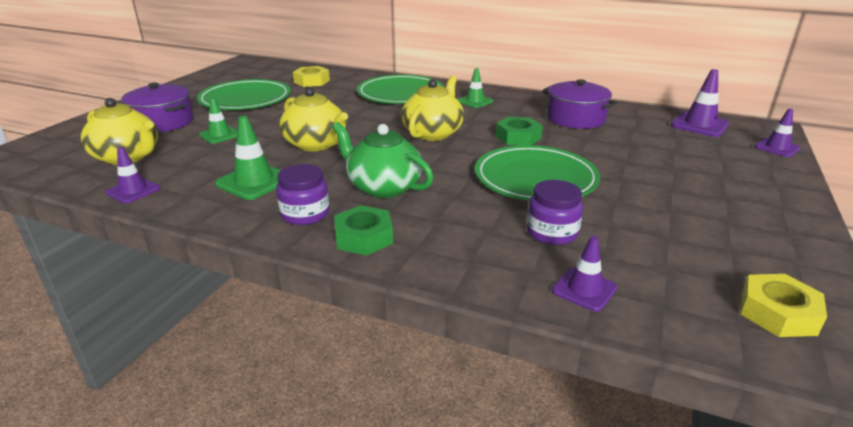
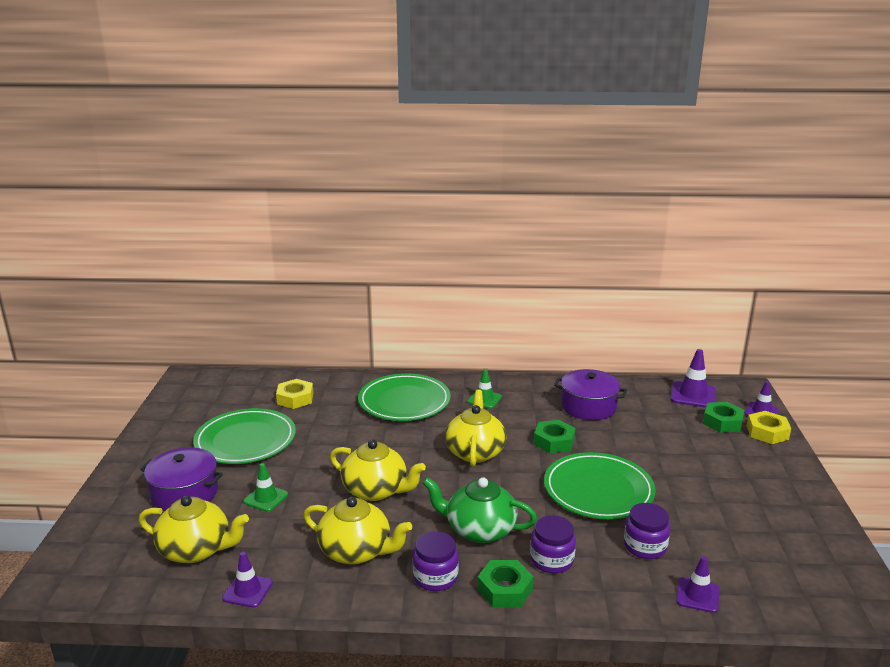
camera: 20 degrees left, 5 degrees down
(254, 182) = (356, 551): green traffic cone -> yellow teapot
(435, 224) = (551, 560): none -> purple jar
(722, 149) = (722, 422): none -> green nut
(778, 313) = (825, 581): yellow nut -> yellow nut (767, 432)

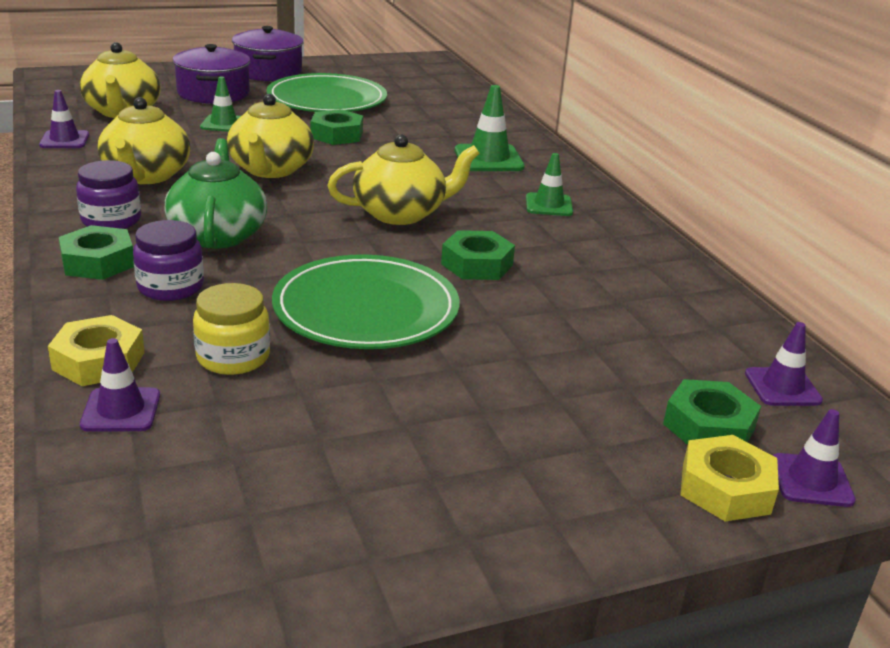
camera: 65 degrees right, 5 degrees up
(295, 398) = (435, 107): yellow nut -> yellow nut (99, 361)
(324, 450) = (337, 135): none -> green nut
(404, 401) = (488, 159): green plate -> green traffic cone
(588, 406) = (615, 284): purple pot -> purple pot (268, 72)
(645, 546) = (233, 357): purple jar -> yellow jar
(693, 395) = (782, 387): purple traffic cone -> purple traffic cone, size x0.66

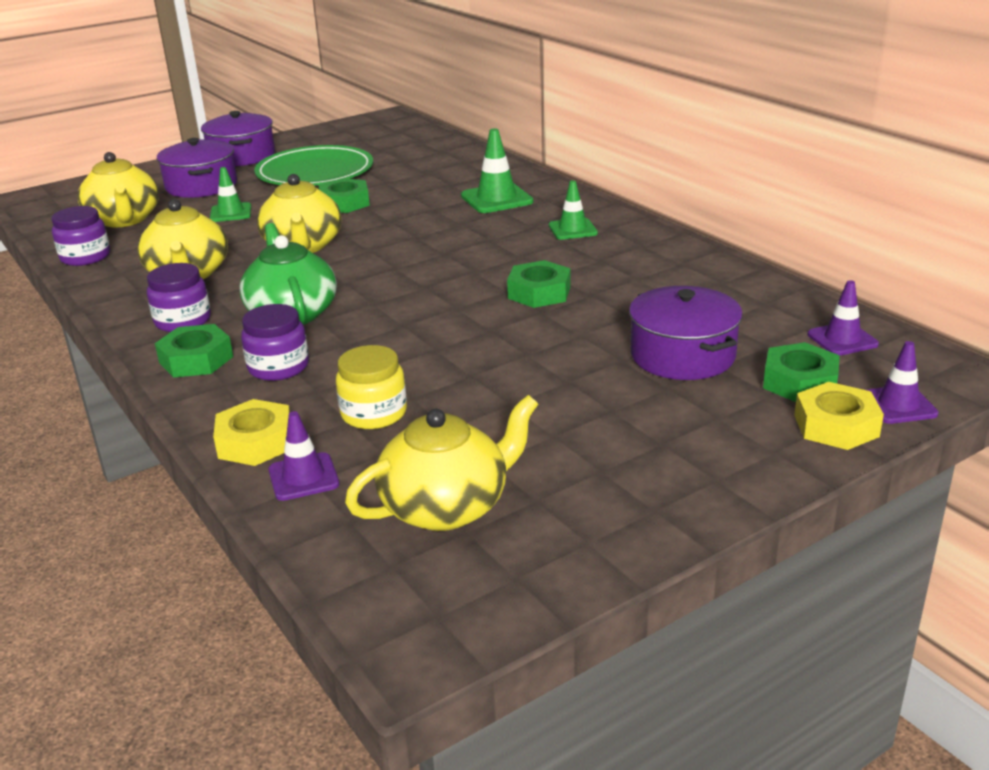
camera: 10 degrees left, 0 degrees up
(64, 140) = (85, 257): purple traffic cone -> purple jar
(366, 309) = (465, 350): green plate -> none
(401, 213) = (446, 262): yellow teapot -> yellow teapot (447, 506)
(592, 366) = (682, 355): none -> purple pot

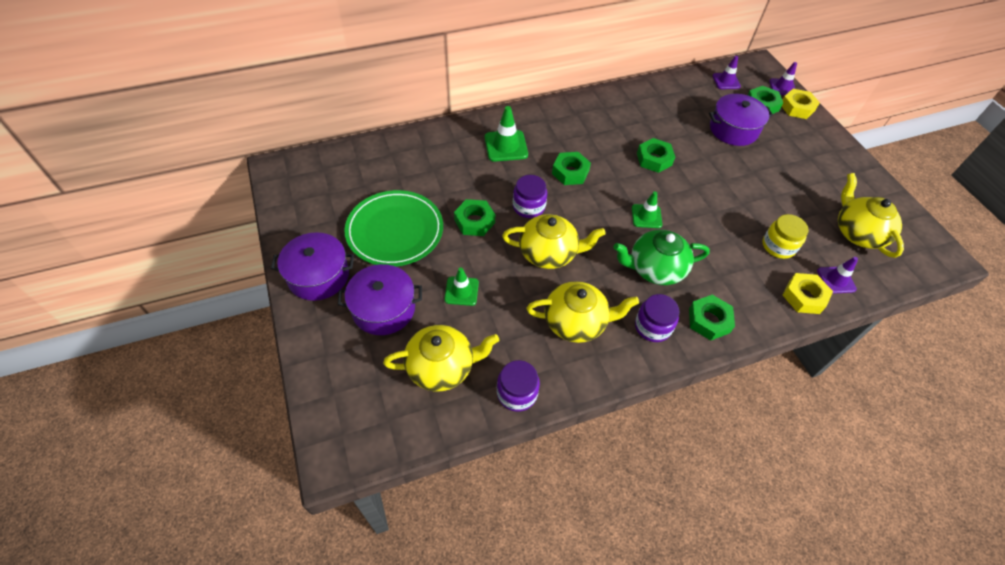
camera: 80 degrees left, 25 degrees up
(278, 367) = (724, 281): purple jar -> purple jar (528, 207)
(467, 240) = (570, 172): none -> green nut
(572, 229) = (571, 126): green traffic cone -> green traffic cone (646, 216)

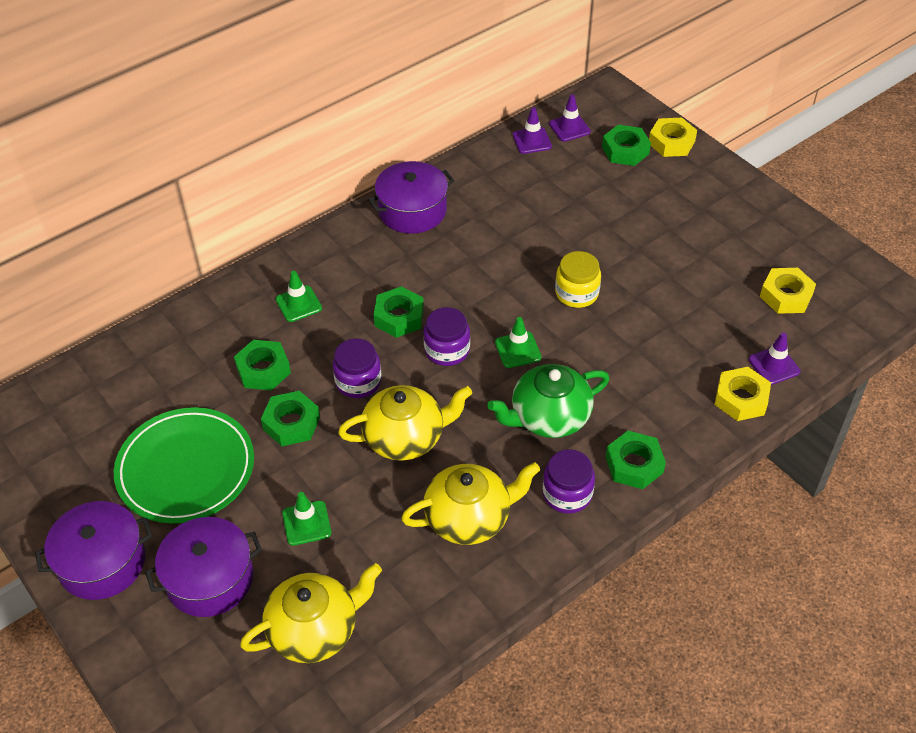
camera: 15 degrees left, 5 degrees down
(506, 146) = (298, 304): green traffic cone -> green traffic cone, size x0.66
(517, 393) = (422, 631): purple jar -> purple jar (447, 350)
(654, 159) = (505, 267): green nut -> green nut (263, 370)
(733, 130) = (597, 196): purple pot -> purple pot (412, 210)
(778, 246) = (694, 342): yellow jar -> yellow jar (576, 293)
(782, 87) = (645, 118): purple traffic cone -> purple traffic cone (532, 141)
(857, 233) = (786, 296): yellow teapot -> yellow nut

